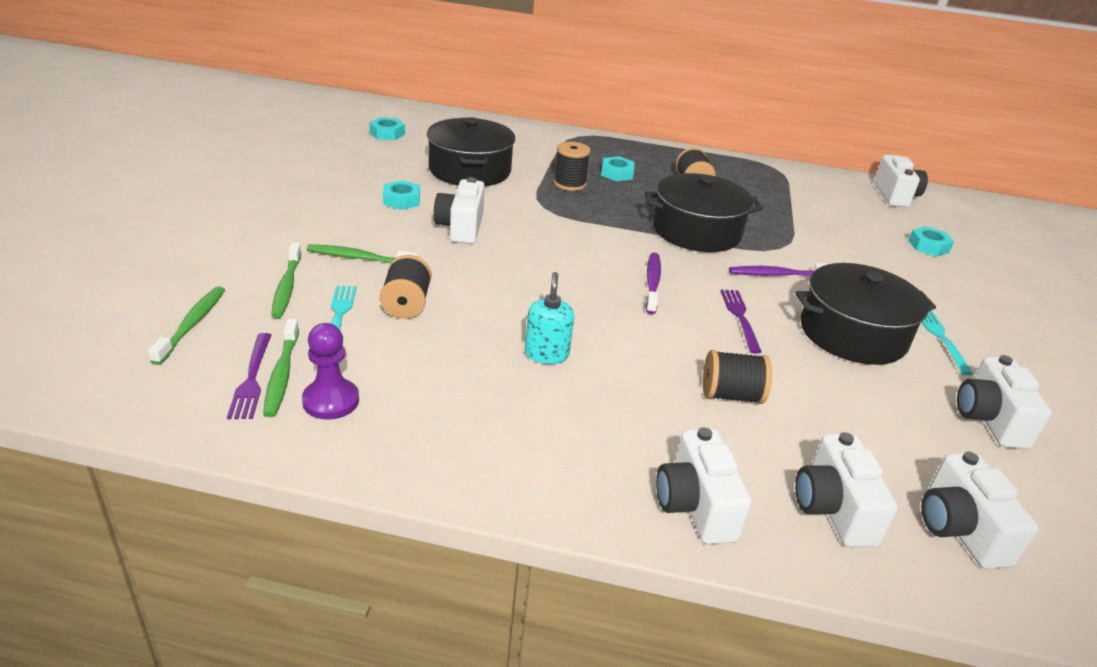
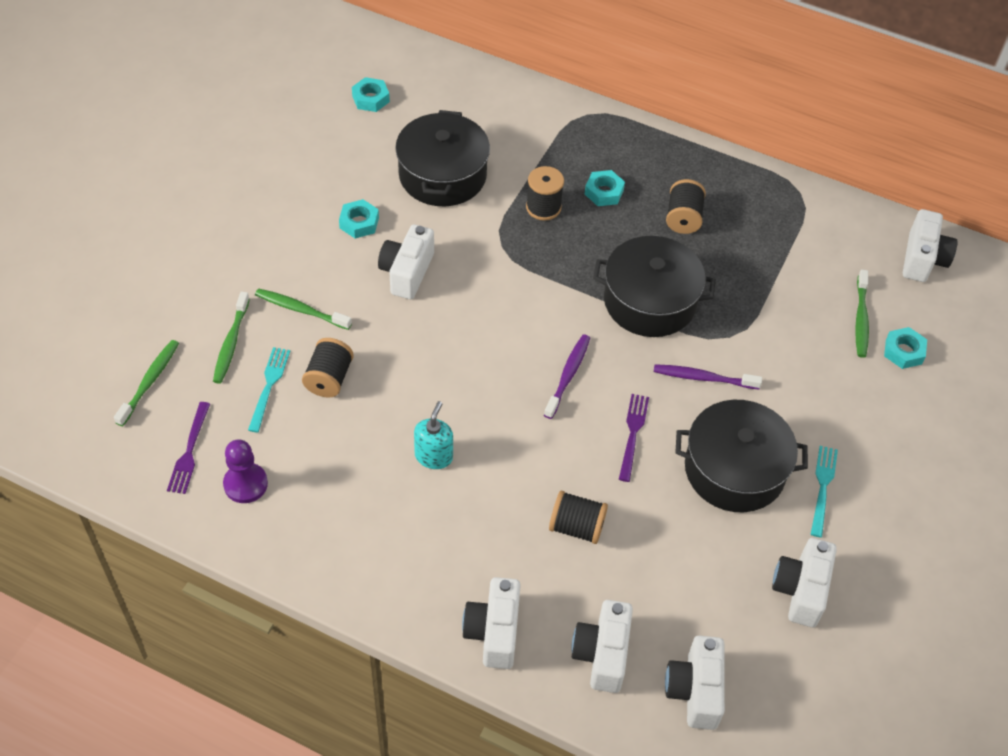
camera: 15 degrees right, 20 degrees up
(282, 374) = (213, 449): green toothbrush -> green toothbrush (861, 319)

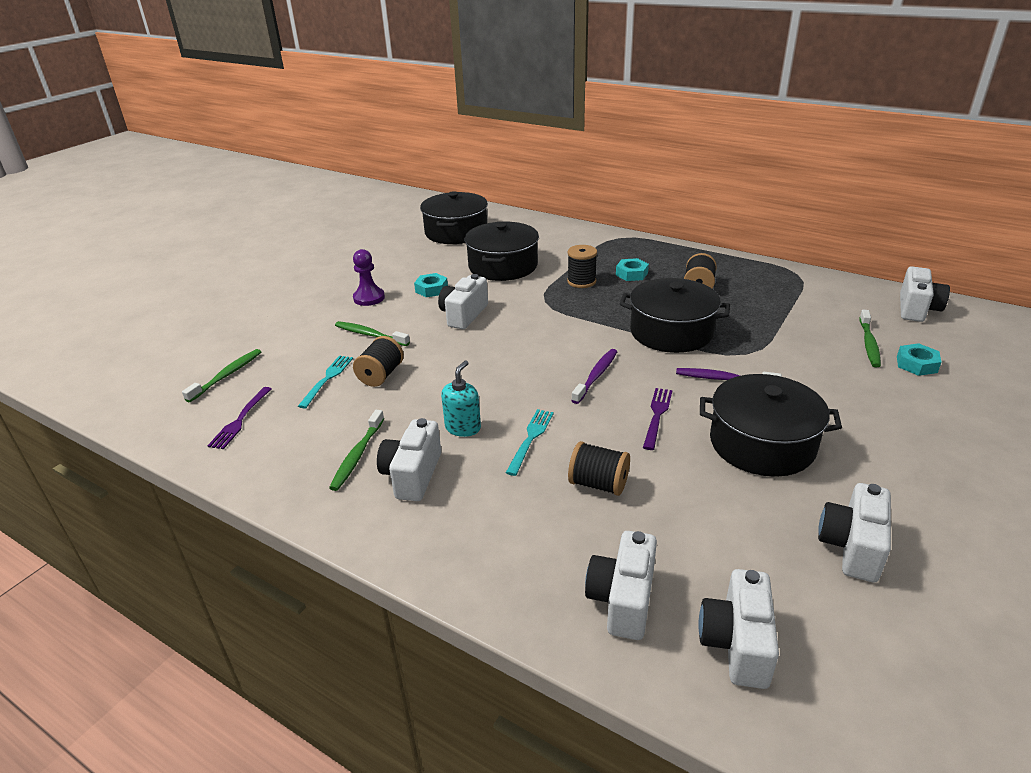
camera: 10 degrees right, 20 degrees down
(231, 343) = (305, 353): green toothbrush -> green toothbrush (357, 455)
(245, 484) = (281, 443): purple pawn -> purple pawn (369, 298)
(371, 99) = (456, 232): turquoise nut -> black pot
(494, 632) = (500, 572): white camera -> white camera (412, 475)
(822, 487) = (858, 459): turquoise fork -> turquoise fork (530, 438)

